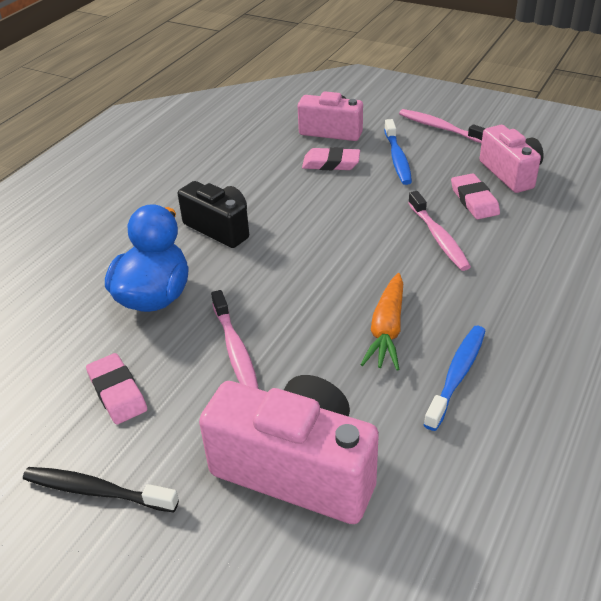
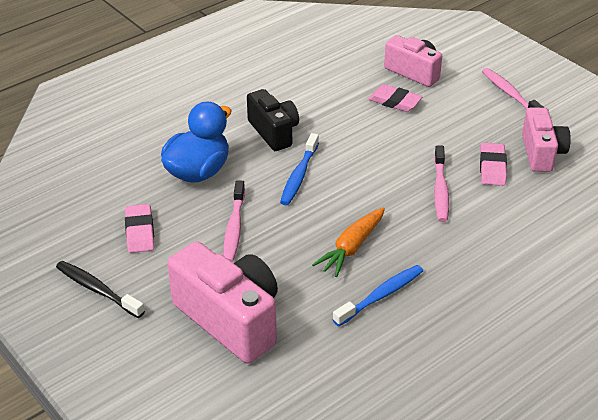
camera: 20 degrees right, 0 degrees up
(397, 158) = (453, 112): blue toothbrush -> blue toothbrush (299, 175)

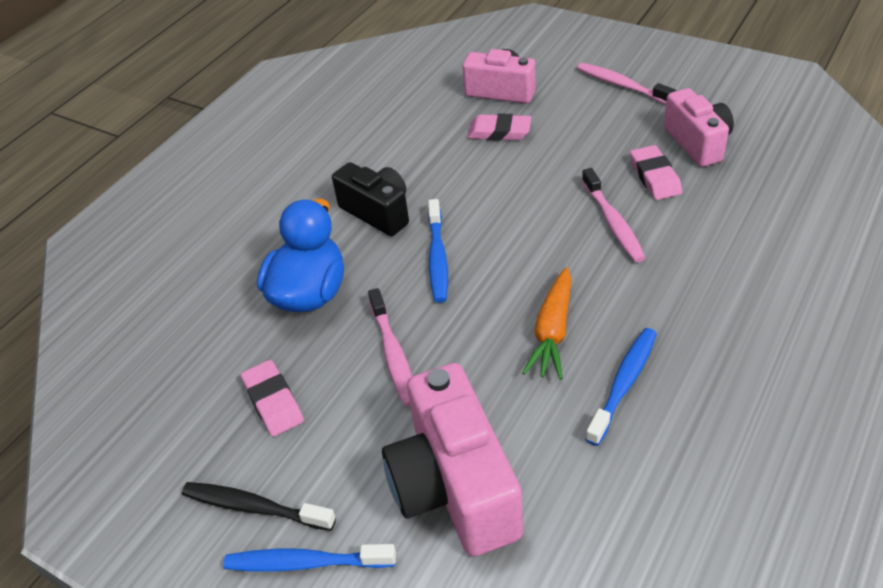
camera: 15 degrees left, 5 degrees up
(113, 331) = (305, 562): none -> blue toothbrush
(230, 319) = (454, 486): pink camera -> pink camera turned 135 degrees counterclockwise

